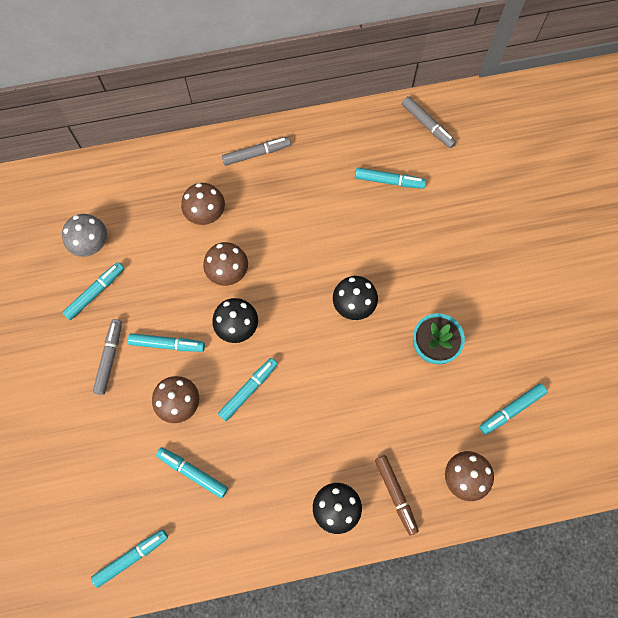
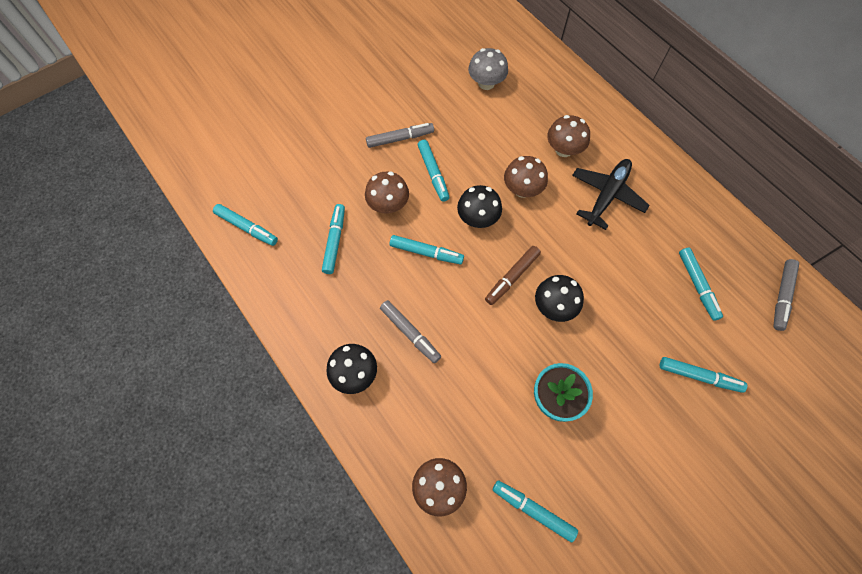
camera: 65 degrees right, 5 degrees down
(95, 292) = (448, 104): turquoise marker -> turquoise marker (699, 376)
(256, 154) = (644, 163): grey marker -> grey marker (410, 333)
(272, 203) = (606, 196): none -> black plane
(395, 494) = (391, 424): brown marker -> brown marker (512, 277)

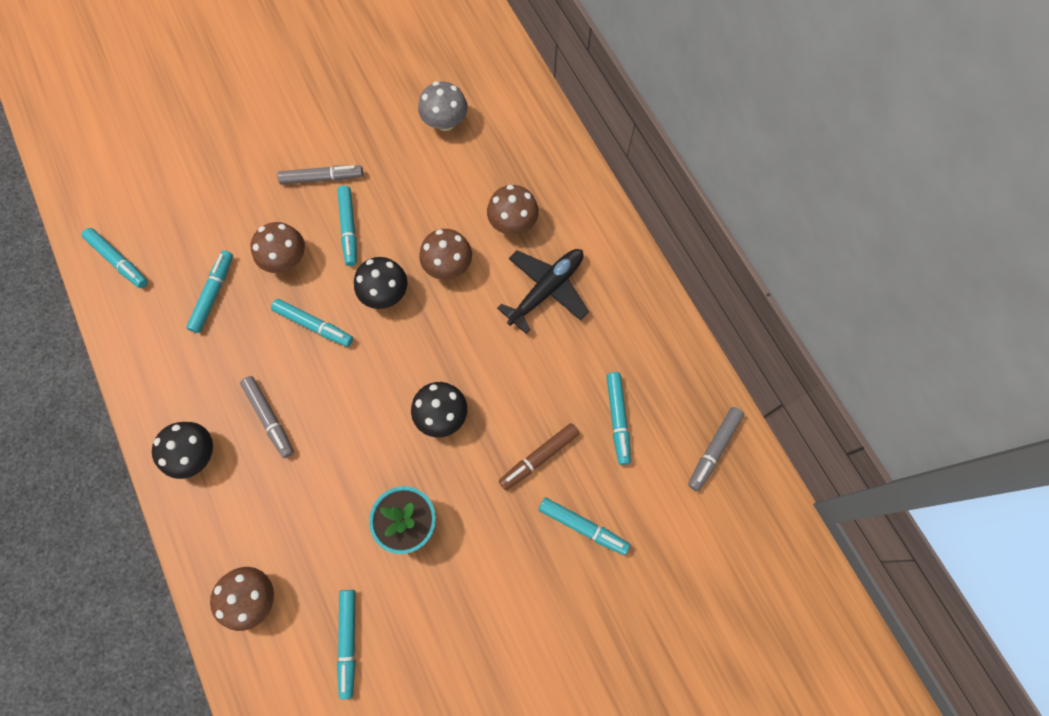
camera: 10 degrees right, 5 degrees up
(512, 277) = (404, 372): brown marker -> brown marker (539, 457)
(533, 510) = (348, 641): turquoise marker -> turquoise marker turned 135 degrees counterclockwise

